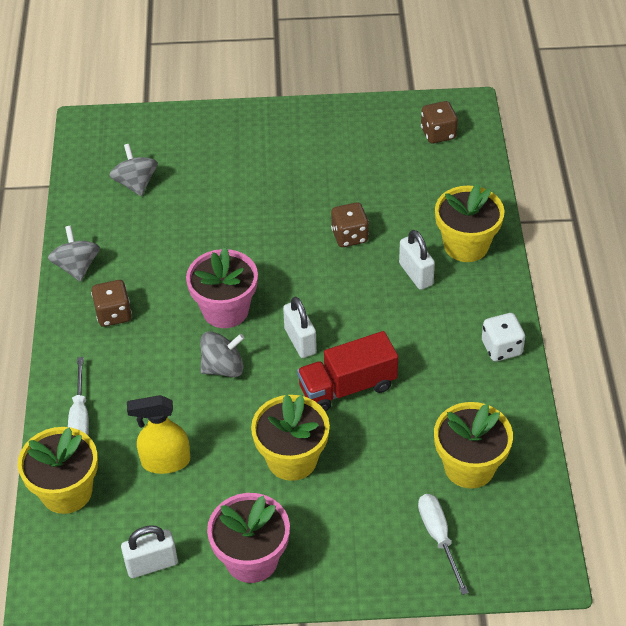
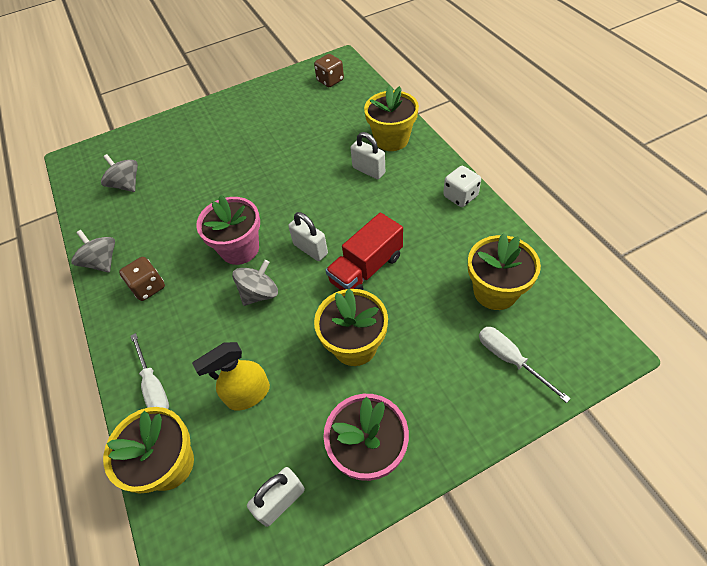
camera: 20 degrees left, 5 degrees up
(349, 236) = (306, 163): brown dice -> none

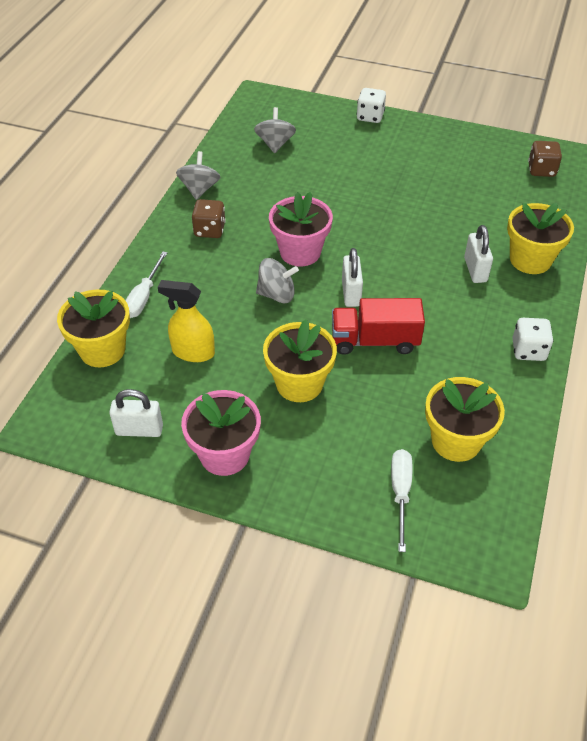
camera: 40 degrees right, 5 degrees down
(177, 119) = (370, 116): none -> white dice

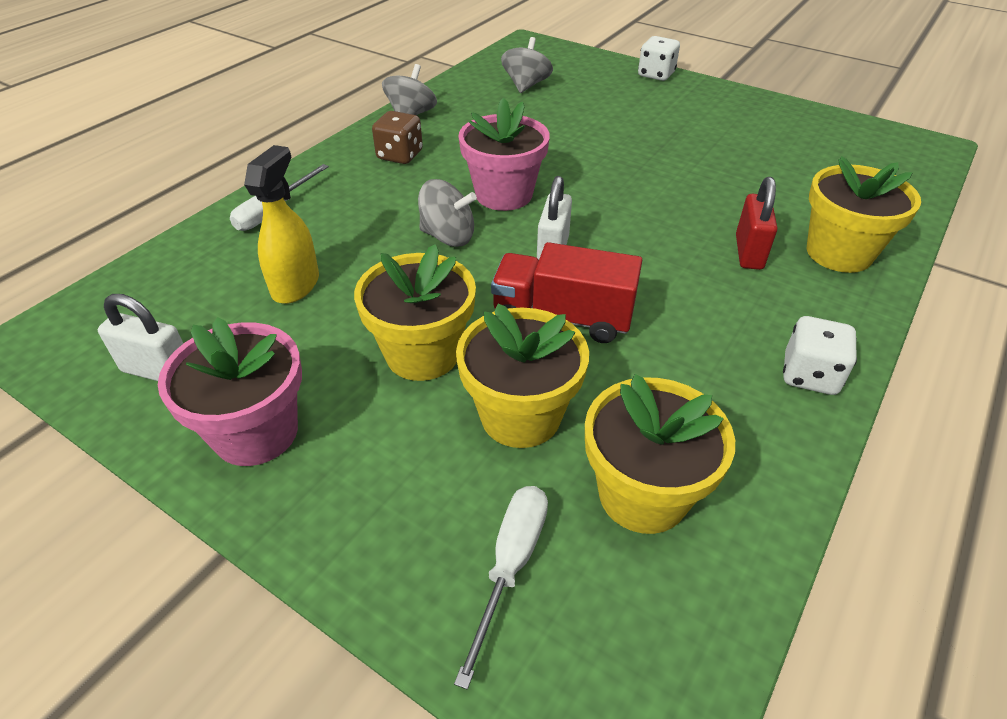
camera: 15 degrees right, 5 degrees down
(102, 350) = (181, 261): yellow flower pot -> yellow flower pot (520, 416)
(193, 352) = (296, 285): yellow spray bottle -> yellow spray bottle turned 75 degrees clockwise
(475, 270) = (749, 252): white padlock -> red padlock
(541, 170) = (877, 153): brown dice -> none

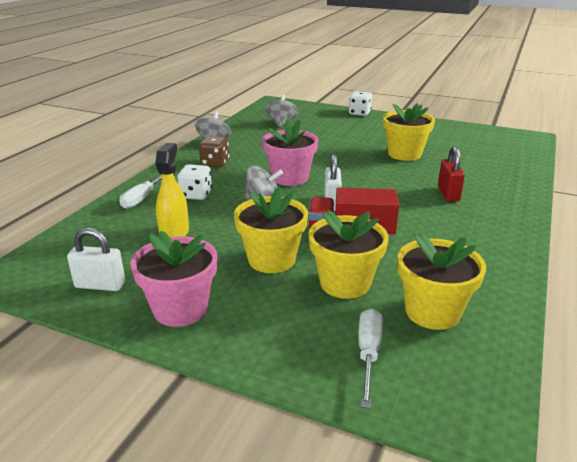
camera: 10 degrees left, 15 degrees down
(809, 375) = (505, 247): white dice -> white dice (196, 195)
(839, 253) = (499, 190): yellow flower pot -> yellow flower pot (404, 154)

